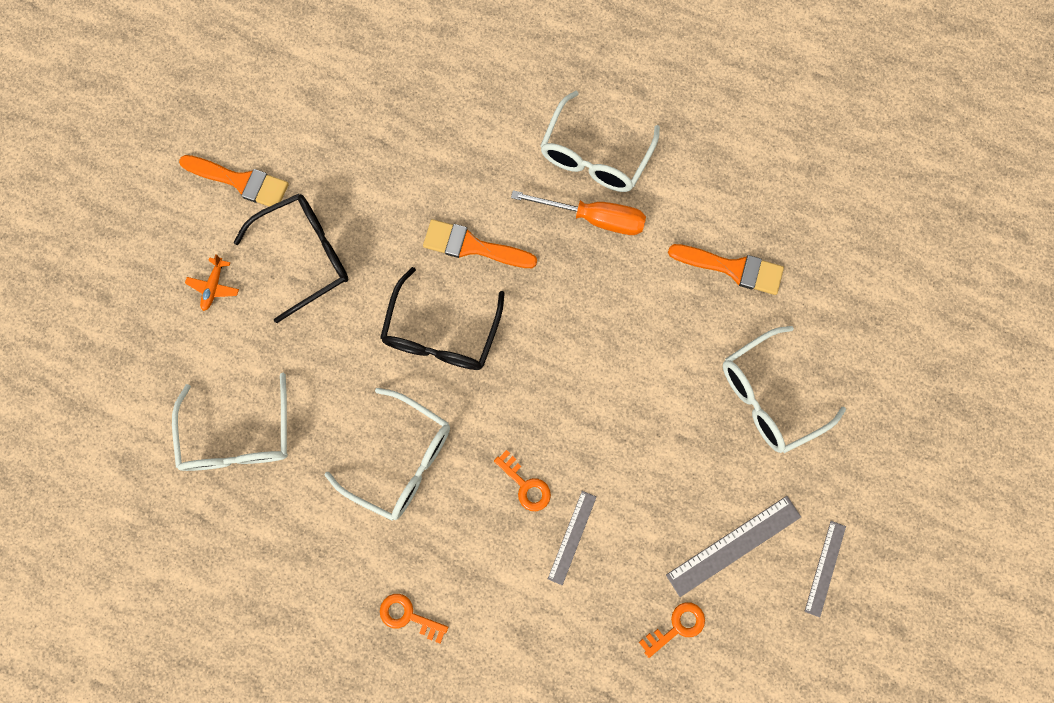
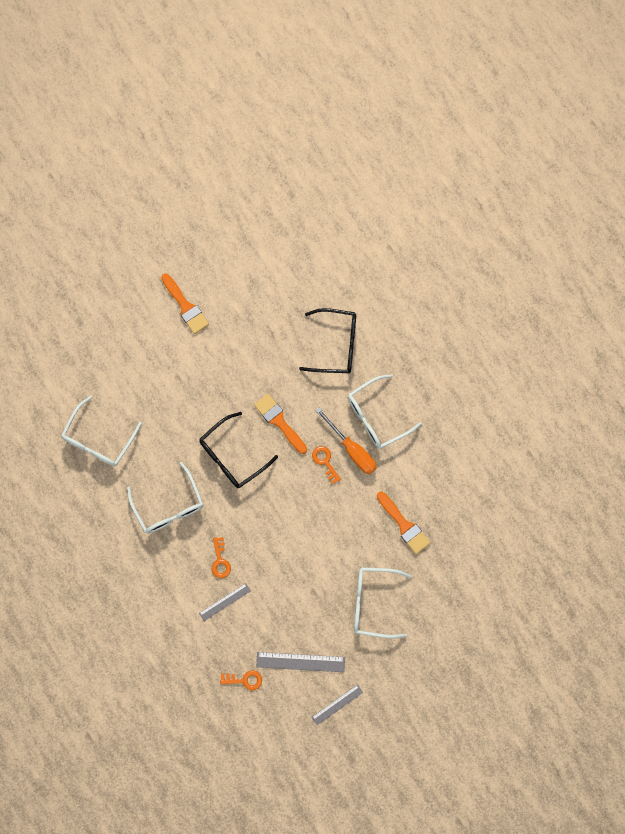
camera: 35 degrees right, 0 degrees up
(214, 287) = (136, 354): orange plane -> none
(306, 256) = (192, 369): black glasses -> black glasses (336, 345)
(408, 616) = (121, 583): orange key -> orange key (325, 462)

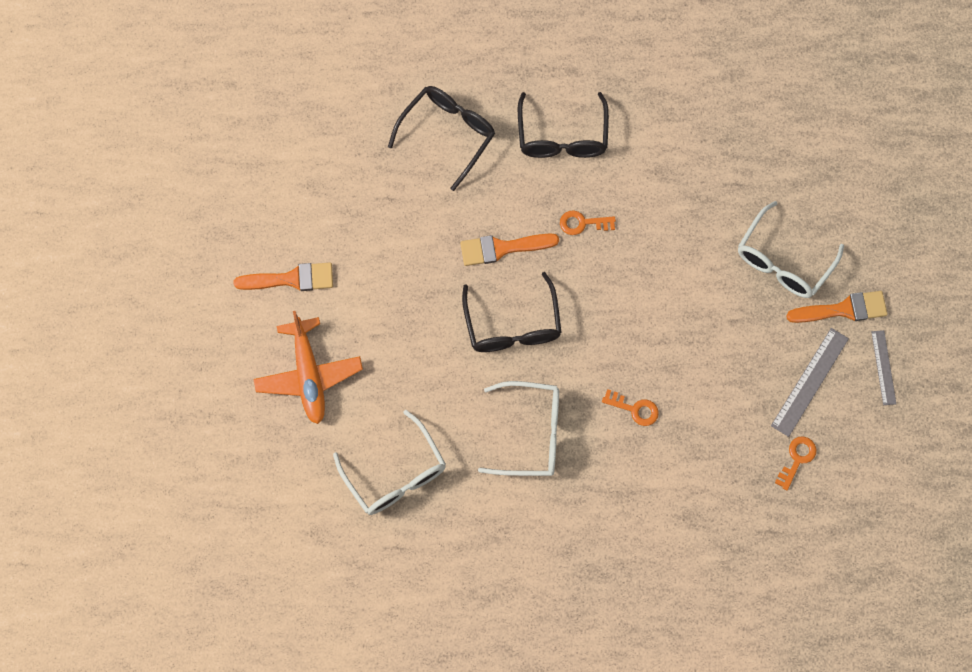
camera: 60 degrees left, 5 degrees down
(131, 353) = (309, 375): none -> orange plane
(225, 602) = (688, 431): grey ruler -> none
(352, 449) = (585, 185): orange screwdriver -> none
(376, 416) = (562, 137): white glasses -> black glasses
(404, 525) = (710, 177): orange brush -> orange brush (843, 309)

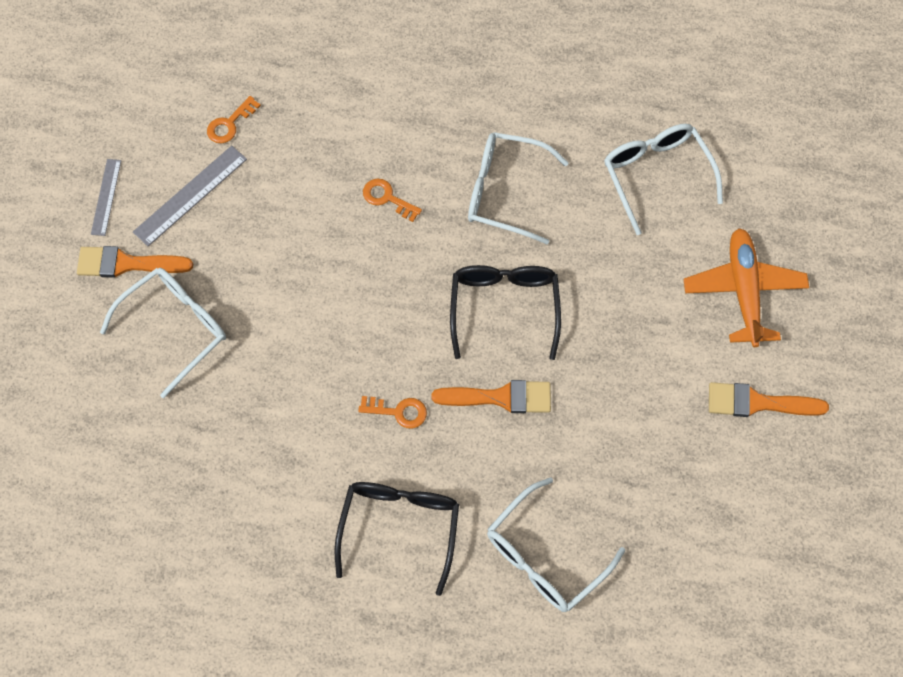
camera: 170 degrees left, 5 degrees down
(448, 134) = (544, 556): black glasses -> white glasses

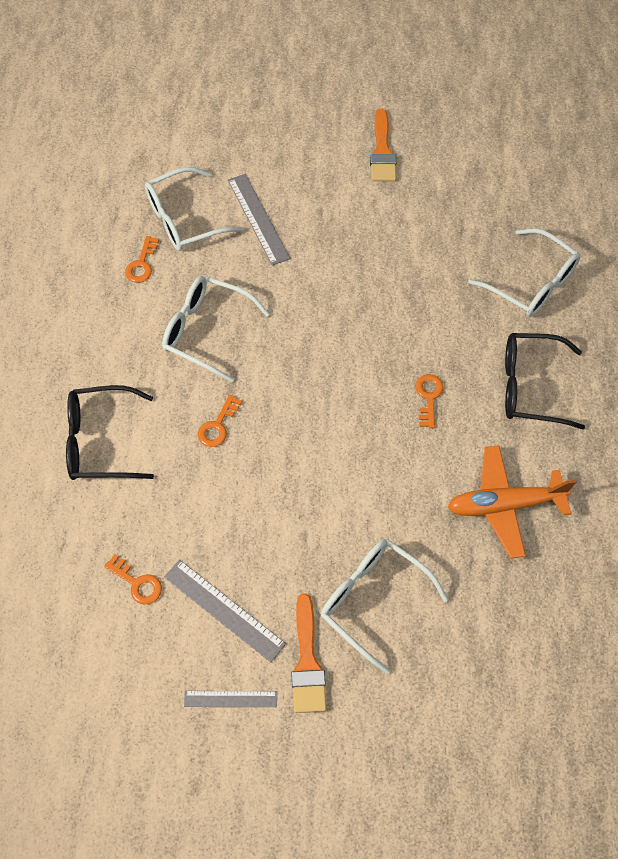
camera: 95 degrees left, 5 degrees down
(500, 397) = (404, 321): orange brush -> none
(504, 192) = (206, 331): white glasses -> white glasses turned 105 degrees clockwise
(504, 307) = (320, 324): black glasses -> black glasses (100, 441)
(596, 132) = (142, 264): none -> orange key
(655, 252) = (258, 218): none -> grey ruler
(743, 290) = (287, 160): orange plane -> orange plane (504, 505)

